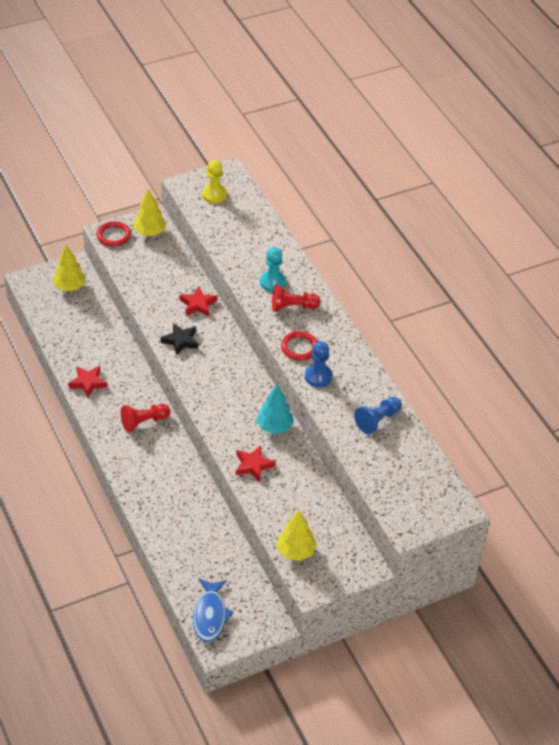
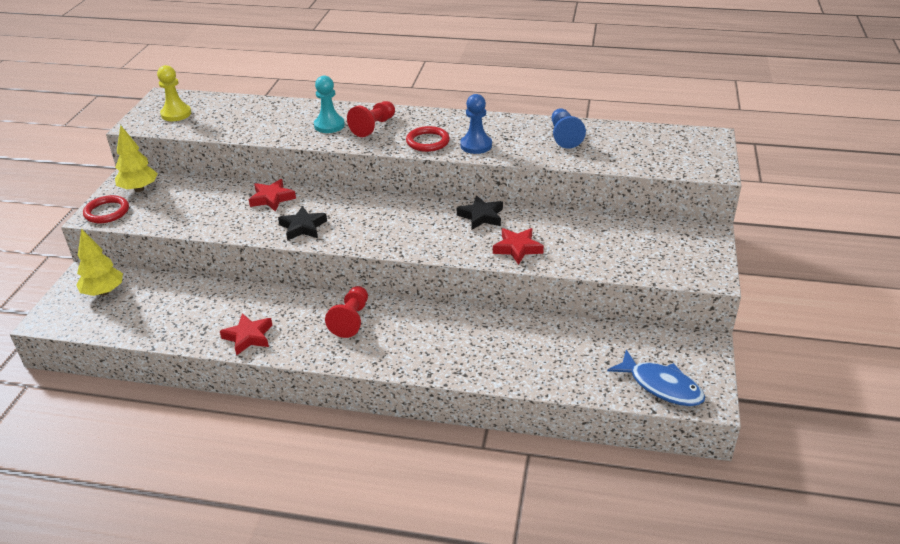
camera: 50 degrees left, 10 degrees down
(274, 427) = (481, 216): turquoise tree -> black star
(296, 551) = (655, 267): yellow tree -> none

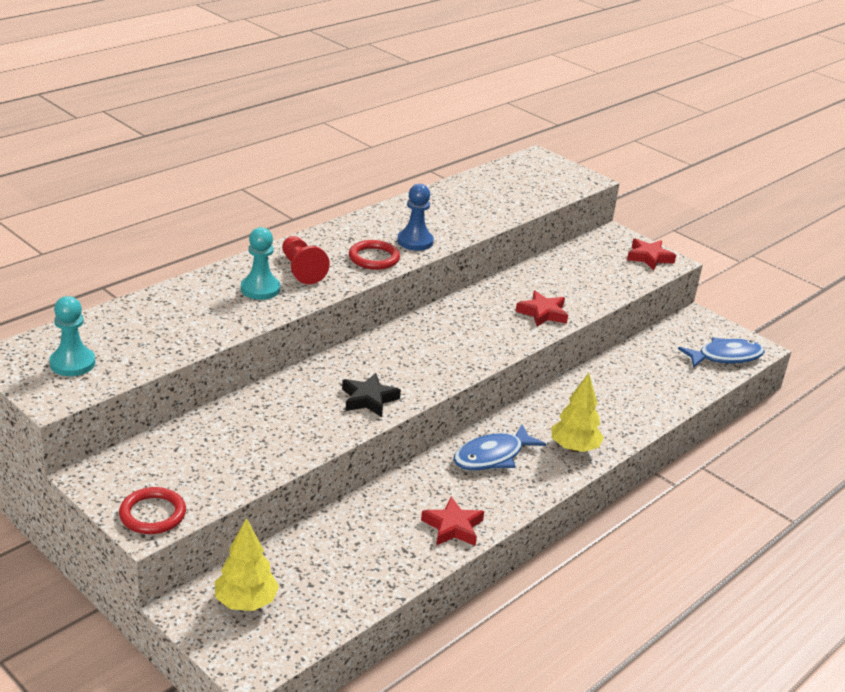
camera: 60 degrees left, 5 degrees down
(139, 189) = (130, 474): yellow tree -> yellow tree (574, 448)
(176, 114) = (72, 363): yellow pawn -> turquoise pawn
(272, 198) = (285, 396): red star -> red star (649, 257)
(351, 320) = (492, 456): red pawn -> blue fish
(481, 216) = (472, 306): black star -> none
(564, 136) = (456, 202): blue pawn -> none

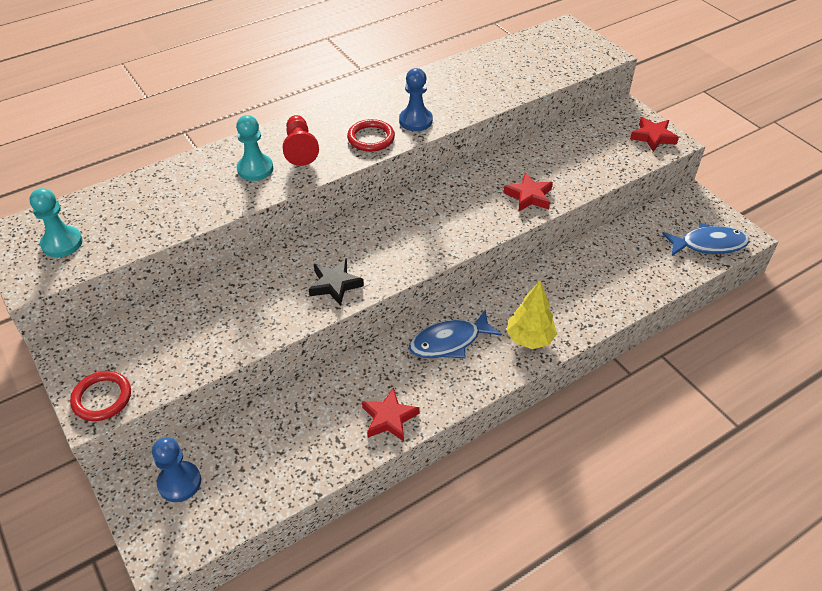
camera: 15 degrees right, 15 degrees up
(246, 602) = (179, 482): yellow tree -> blue pawn

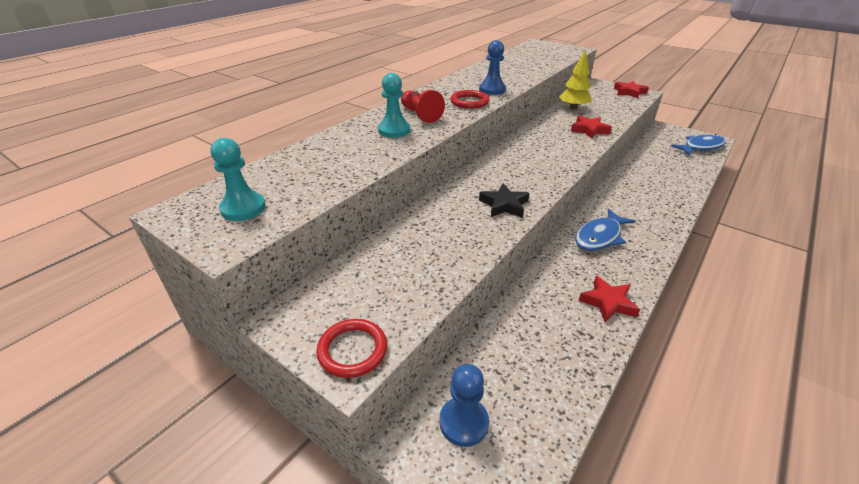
camera: 20 degrees left, 10 degrees down
(529, 339) = (653, 221): yellow tree -> yellow tree (573, 108)

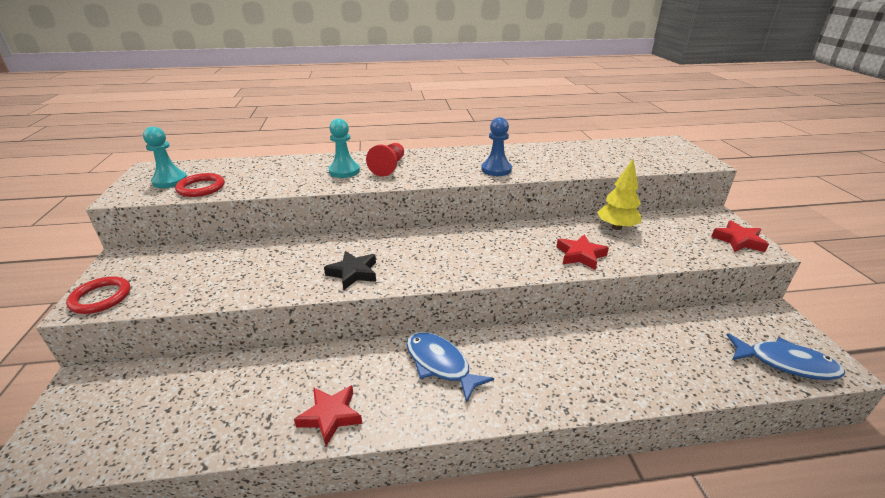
camera: 45 degrees right, 5 degrees down
(463, 422) = (112, 399): blue pawn -> none
(469, 102) = (450, 172): red ring -> red ring (201, 188)
(600, 237) = (440, 364): blue fish -> blue fish turned 45 degrees clockwise

